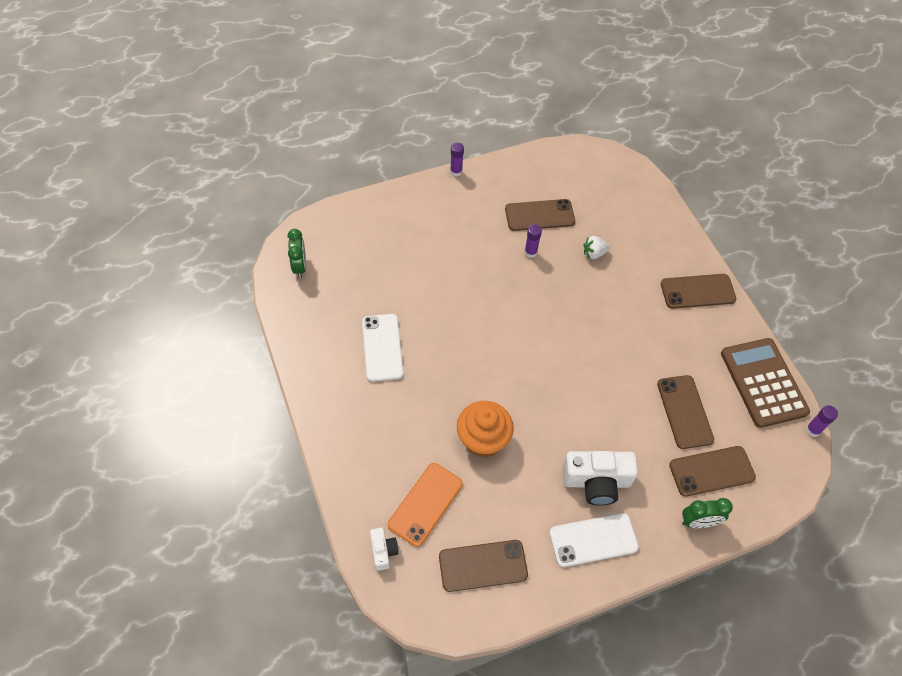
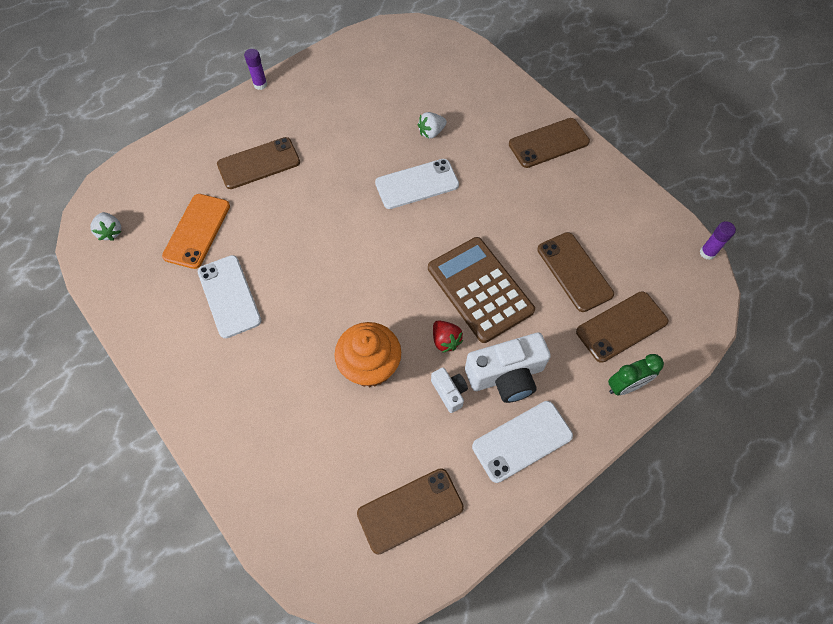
camera: 15 degrees left, 5 degrees up
(300, 266) = (111, 232): green clock -> white strawberry
(383, 551) = (292, 531): white camera -> white camera (449, 392)
(425, 504) = (326, 460): orange phone -> orange phone (197, 231)
(530, 252) = (364, 149): purple glue stick -> none
(539, 215) = (362, 107): brown phone -> brown phone (259, 163)
(553, 437) = (445, 340): none -> red strawberry
(567, 296) = (417, 184): none -> white phone
(763, 382) = (643, 218): brown calculator -> brown calculator (479, 289)

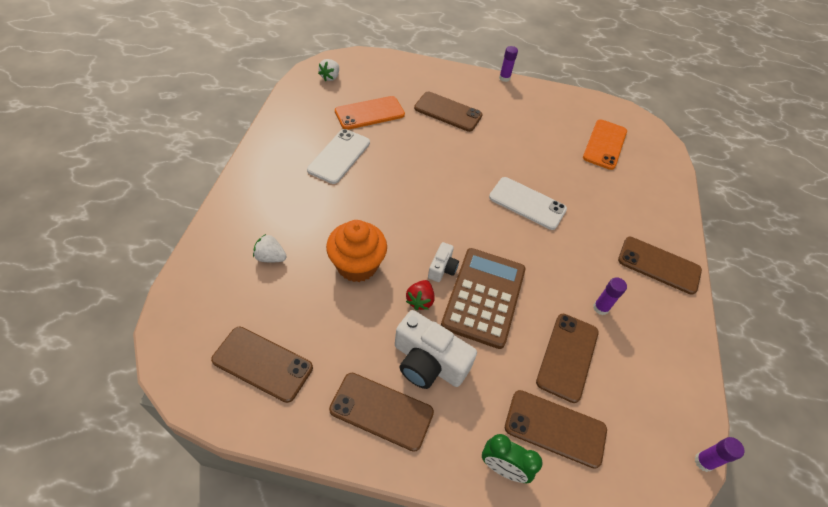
camera: 45 degrees right, 10 degrees down
(407, 75) = (605, 144): none -> orange phone
(431, 132) = (578, 186): white strawberry -> white strawberry (270, 257)
(449, 392) = (380, 330): white camera -> white camera (442, 268)
(522, 441) = (381, 411): white phone -> brown phone
(553, 214) = (600, 308): none -> purple glue stick

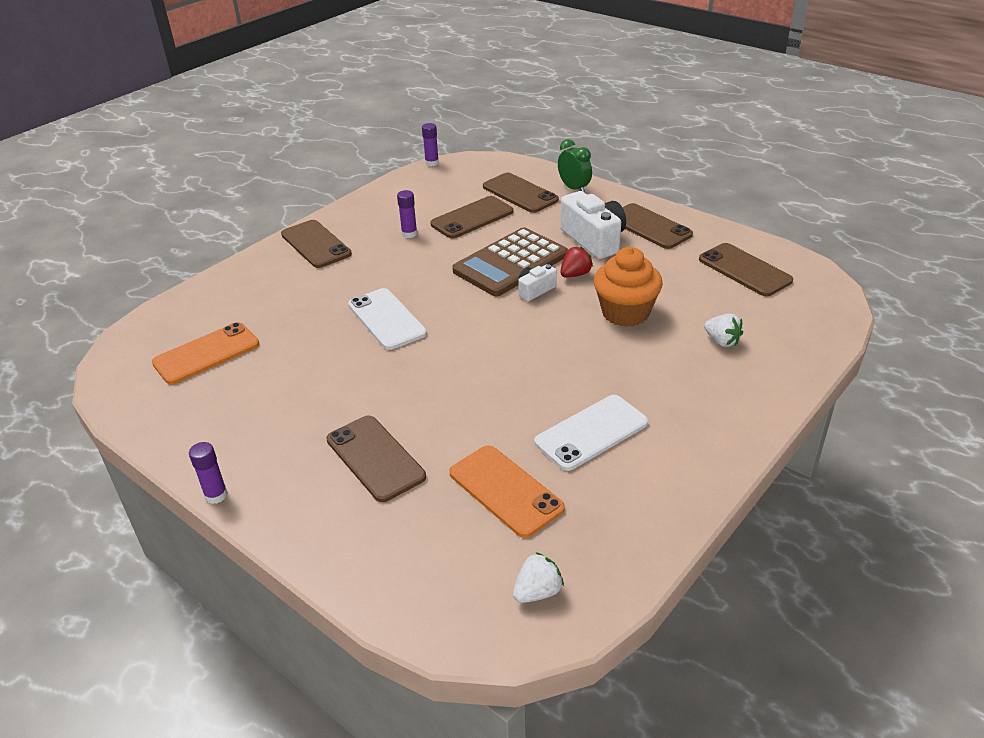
camera: 145 degrees left, 15 degrees down
(369, 113) = (505, 490): orange phone -> orange phone turned 45 degrees clockwise

